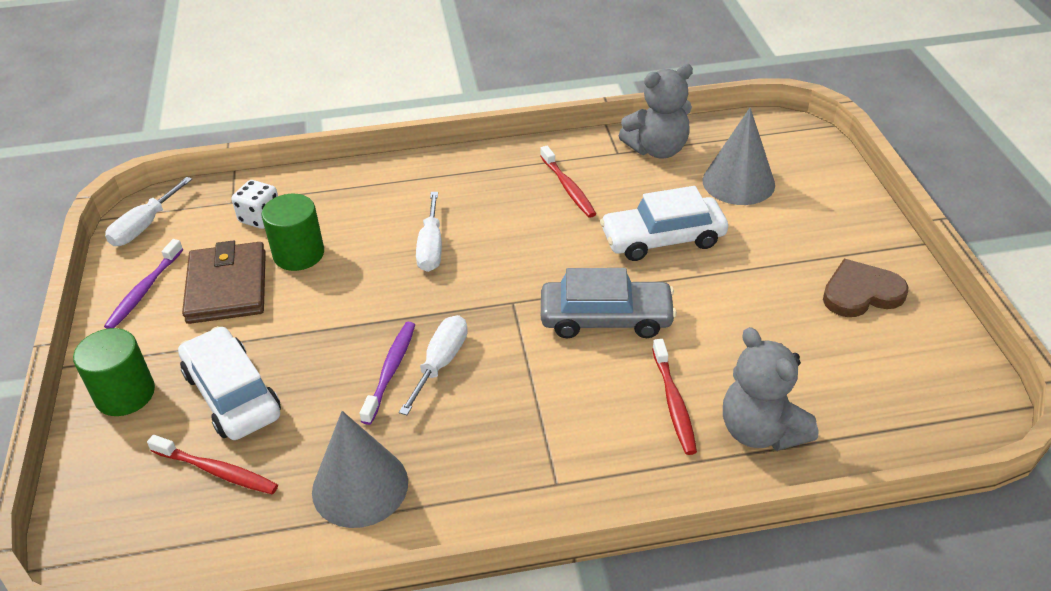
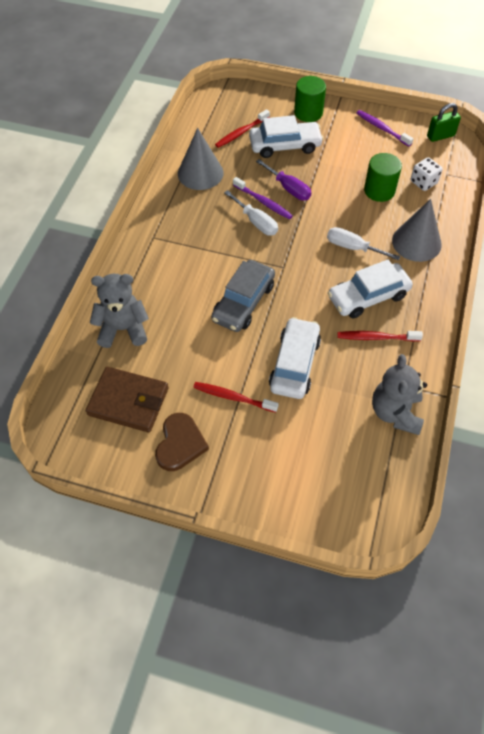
camera: 115 degrees right, 15 degrees up
(144, 226) = (440, 136): white screwdriver -> green padlock
(227, 287) = (366, 158): brown wallet -> brown wallet (128, 401)
(343, 352) = (288, 188): none -> purple screwdriver
(509, 211) = (368, 296): none -> white car
(673, 403) = (165, 302): red toothbrush -> red toothbrush (233, 397)
(738, 182) = (329, 442): grey cone -> grey cone (416, 242)

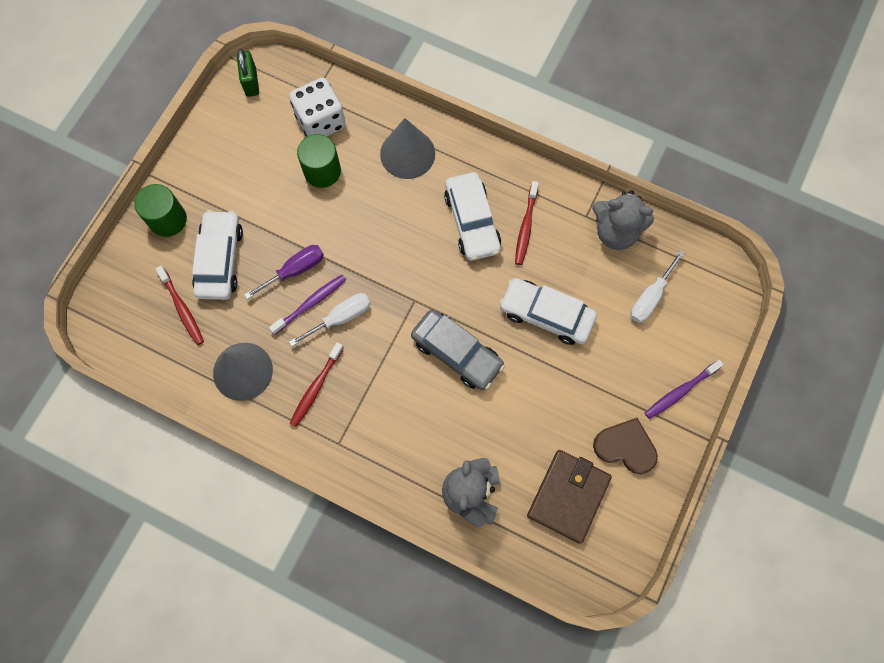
camera: 80 degrees left, 15 degrees up
(233, 397) = (578, 384): red toothbrush -> red toothbrush (316, 387)
(352, 247) = (401, 220): white screwdriver -> white screwdriver (650, 297)
(382, 128) = (220, 141): purple toothbrush -> purple toothbrush (680, 391)
(423, 182) = (321, 121): white dice -> white dice, size x1.62

